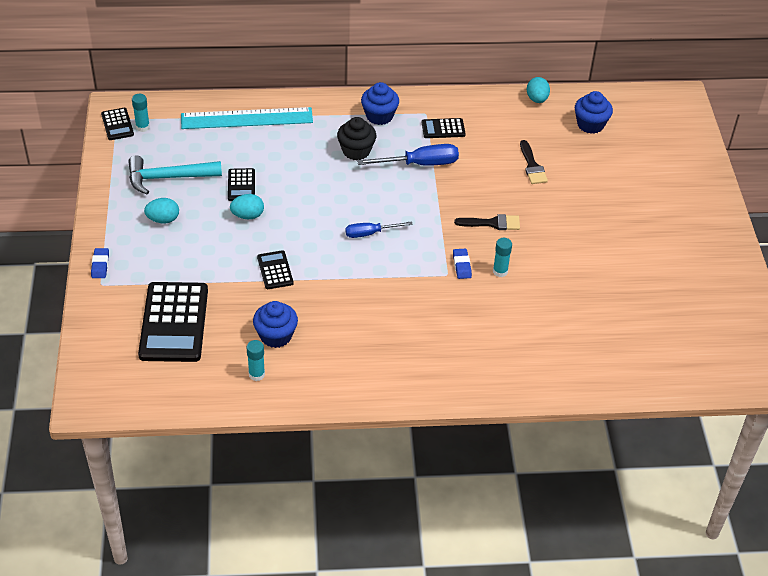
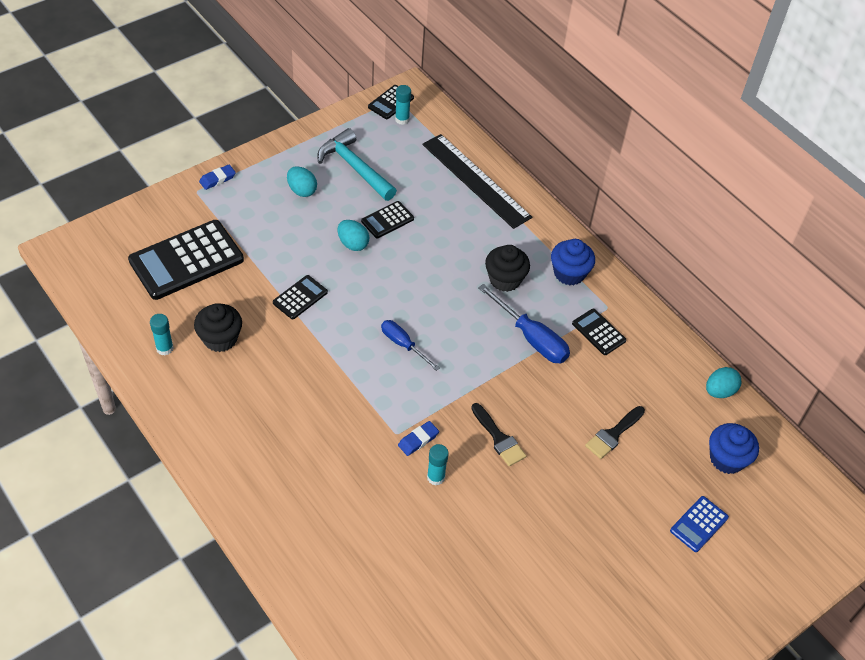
camera: 55 degrees right, 5 degrees up
(247, 118) = (476, 180): turquoise ruler -> black ruler
(276, 336) = (220, 339): blue cupcake -> black cupcake
(628, 163) = (699, 524): none -> blue calculator

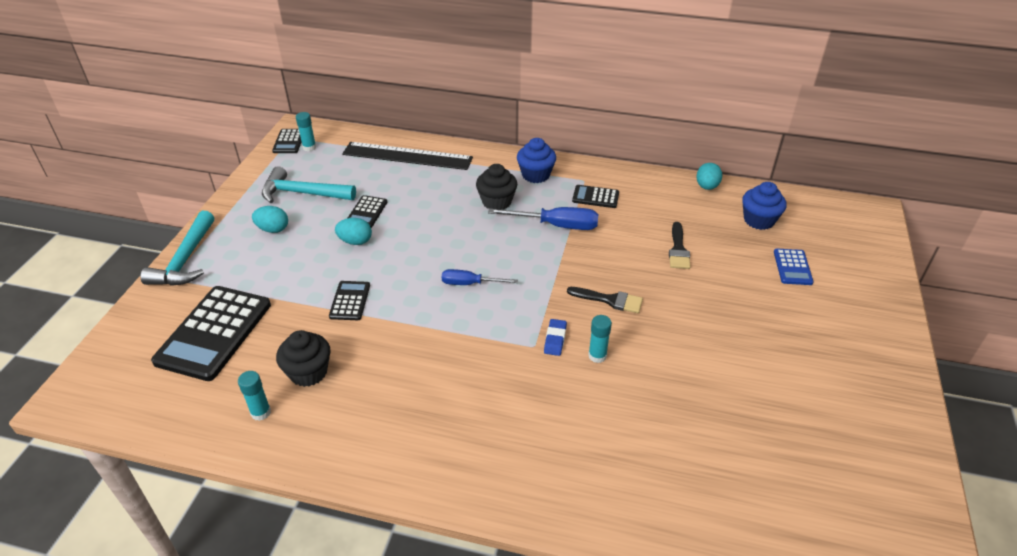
camera: 35 degrees left, 10 degrees down
(217, 179) = (185, 260): blue eraser -> turquoise hammer

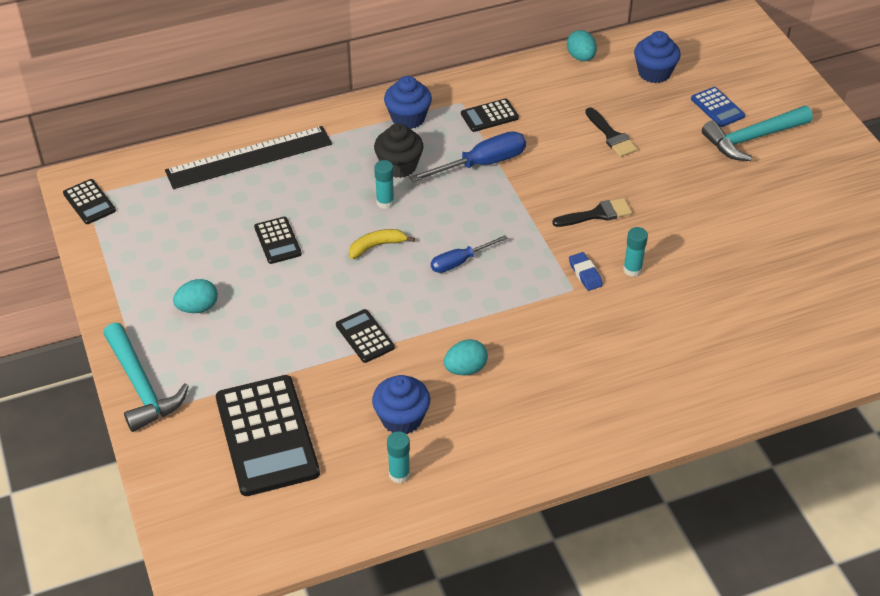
camera: 35 degrees left, 5 degrees up
(303, 193) = (182, 253): turquoise hammer -> turquoise hammer (752, 138)
(308, 372) = (401, 418): black cupcake -> blue cupcake
(309, 147) = (123, 198): turquoise glue stick -> turquoise glue stick (385, 202)
(355, 241) = (302, 277): turquoise egg -> turquoise egg (465, 369)
(425, 246) = (377, 246): none -> yellow banana

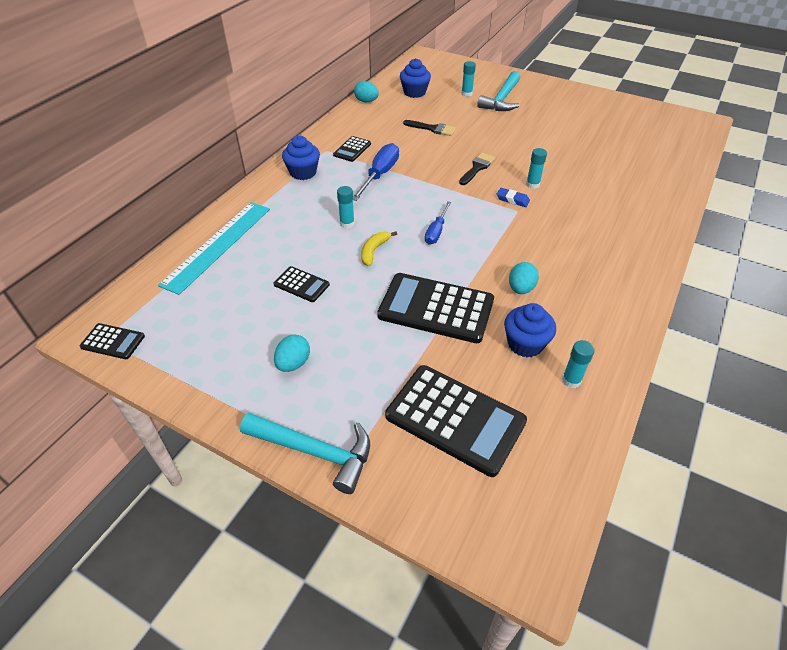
camera: 40 degrees left, 0 degrees up
(249, 157) = (217, 245): black ruler -> turquoise ruler
(365, 336) = (436, 308): black calculator -> black calculator, size x2.05
(399, 166) = (330, 200): black cupcake -> none
(717, 107) = (466, 94): blue calculator -> turquoise glue stick

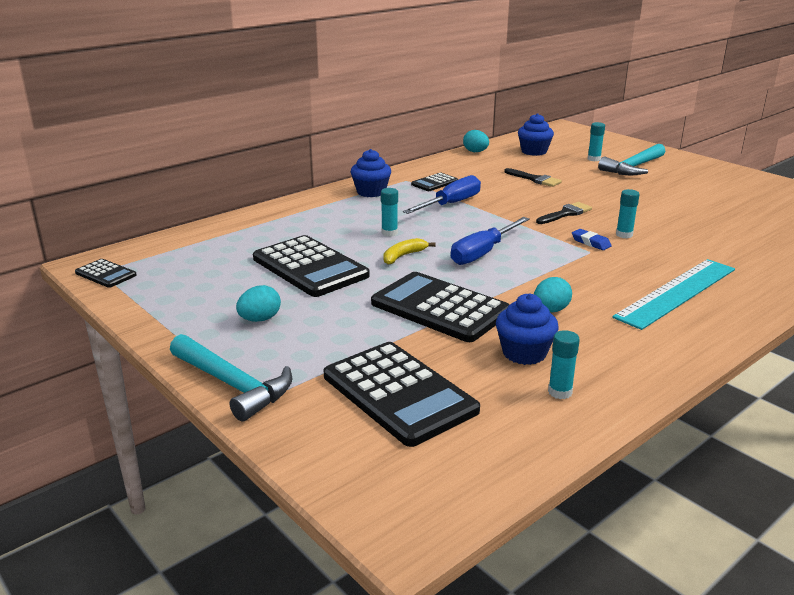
camera: 20 degrees right, 20 degrees down
(217, 245) = (249, 228): turquoise ruler -> turquoise ruler (676, 292)
(301, 284) = (310, 267): black calculator -> black calculator, size x2.05
(436, 231) = (483, 253): blue screwdriver -> blue screwdriver, size x1.57

